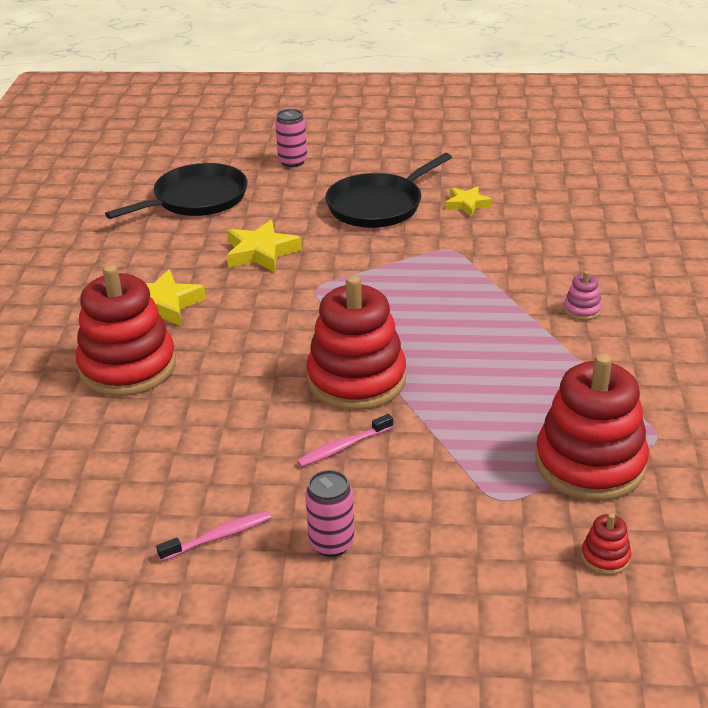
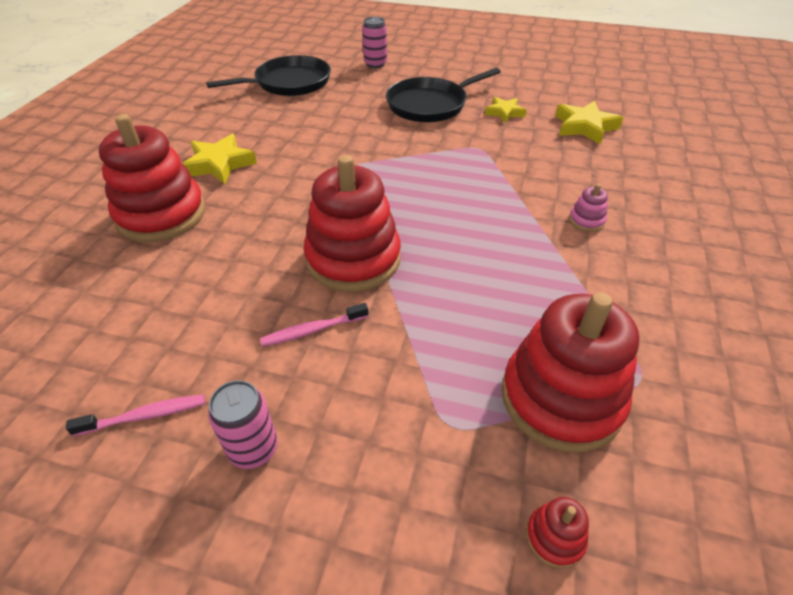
camera: 10 degrees right, 10 degrees up
(261, 252) = (319, 130): yellow star -> yellow star (585, 127)

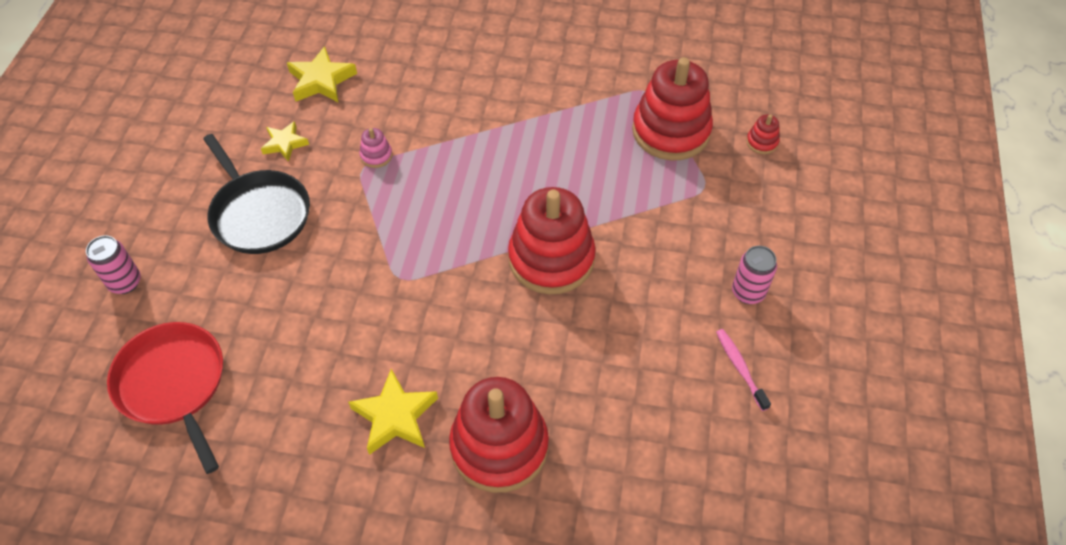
camera: 95 degrees left, 10 degrees up
(289, 83) = (173, 384): black pan -> red pan
(312, 330) = (639, 276): pink toothbrush -> none
(586, 221) = (482, 98): pink stacking toy -> pink stacking toy (376, 155)

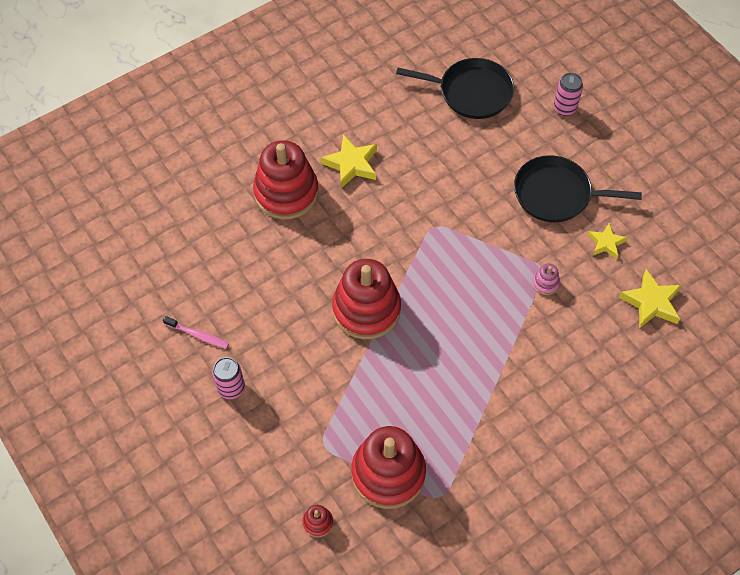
camera: 135 degrees right, 5 degrees up
(173, 384) = (471, 92): red pan -> black pan

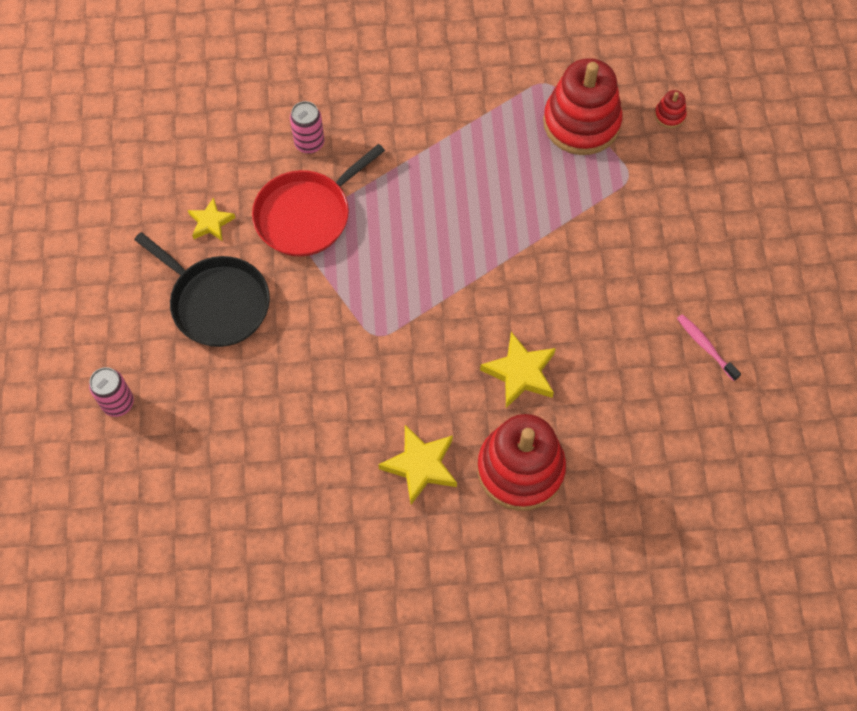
camera: 150 degrees left, 5 degrees up
(231, 388) = (694, 273): pink can -> pink can (309, 143)
(366, 309) = (509, 282): red stacking toy -> none
(471, 92) = (209, 488): black pan -> none
(545, 283) = (306, 214): pink stacking toy -> red pan
(651, 302) = (219, 144): yellow star -> yellow star (520, 373)

